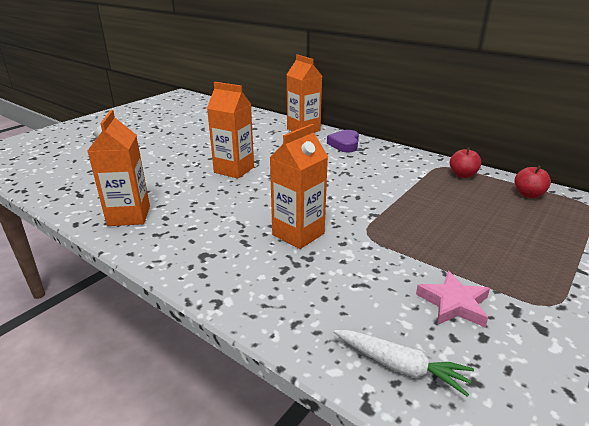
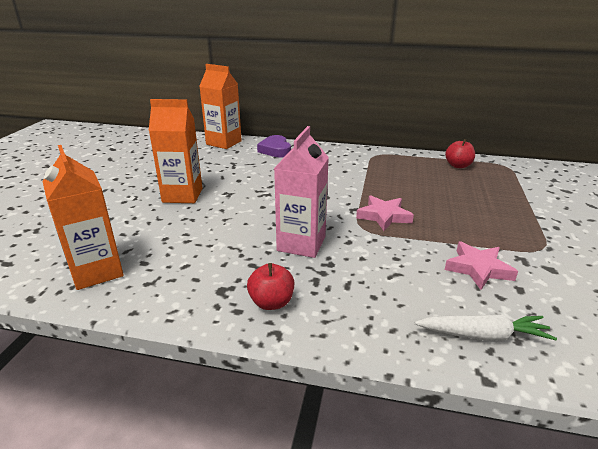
camera: 25 degrees left, 0 degrees up
(298, 234) = (301, 244): orange carton -> pink carton
(398, 228) = (384, 216): none -> pink star
(462, 175) = (397, 159): red apple -> red apple (271, 302)

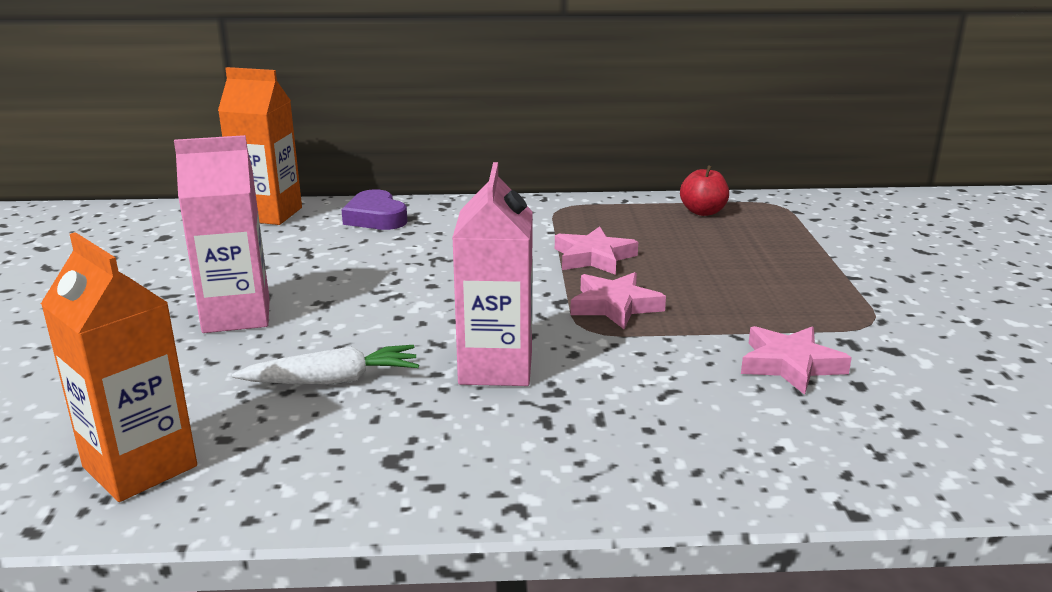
camera: 15 degrees left, 5 degrees down
(182, 195) = (236, 316): orange carton -> pink carton
(271, 302) = (487, 464): red apple -> none
(383, 185) = (593, 257): none -> pink star
(483, 335) = (830, 456): white carrot -> white carrot (333, 380)

